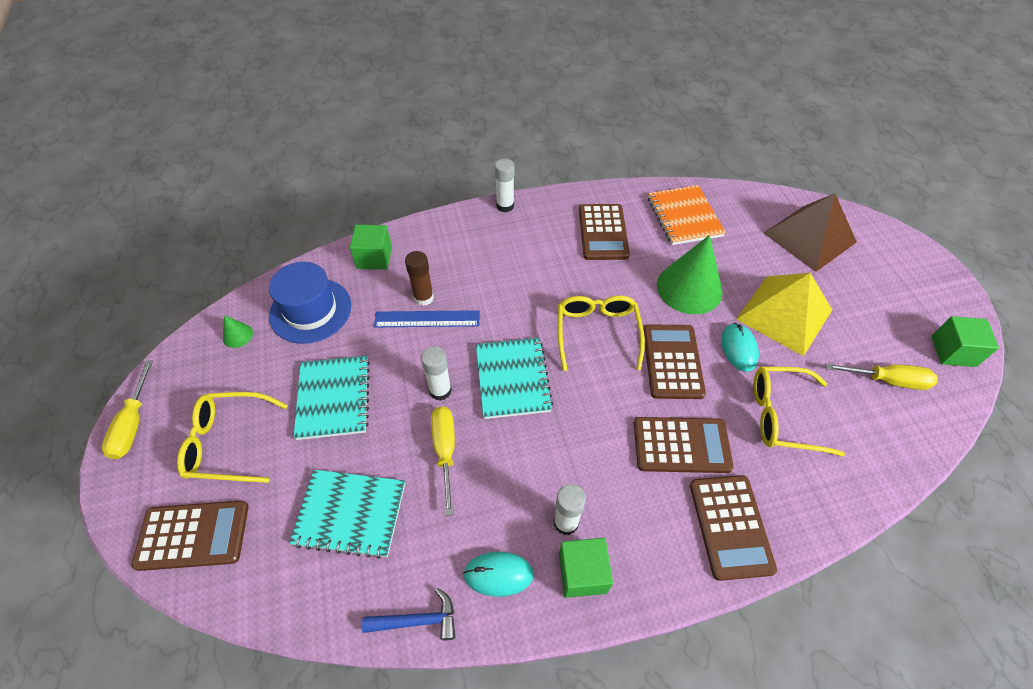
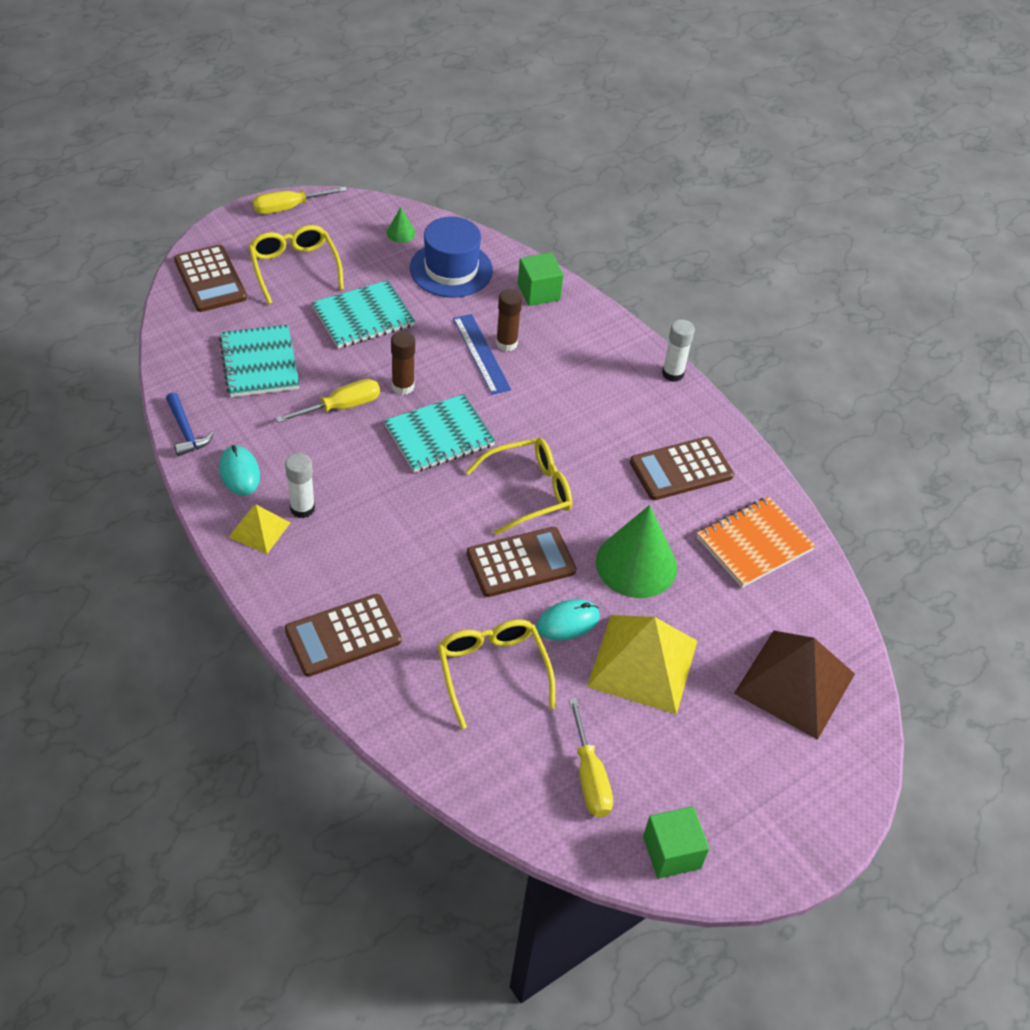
camera: 65 degrees right, 5 degrees down
(440, 390) = (403, 386): white glue stick -> brown glue stick
(582, 573) = (259, 530): green cube -> yellow pyramid
(681, 445) = (418, 584): brown calculator -> none

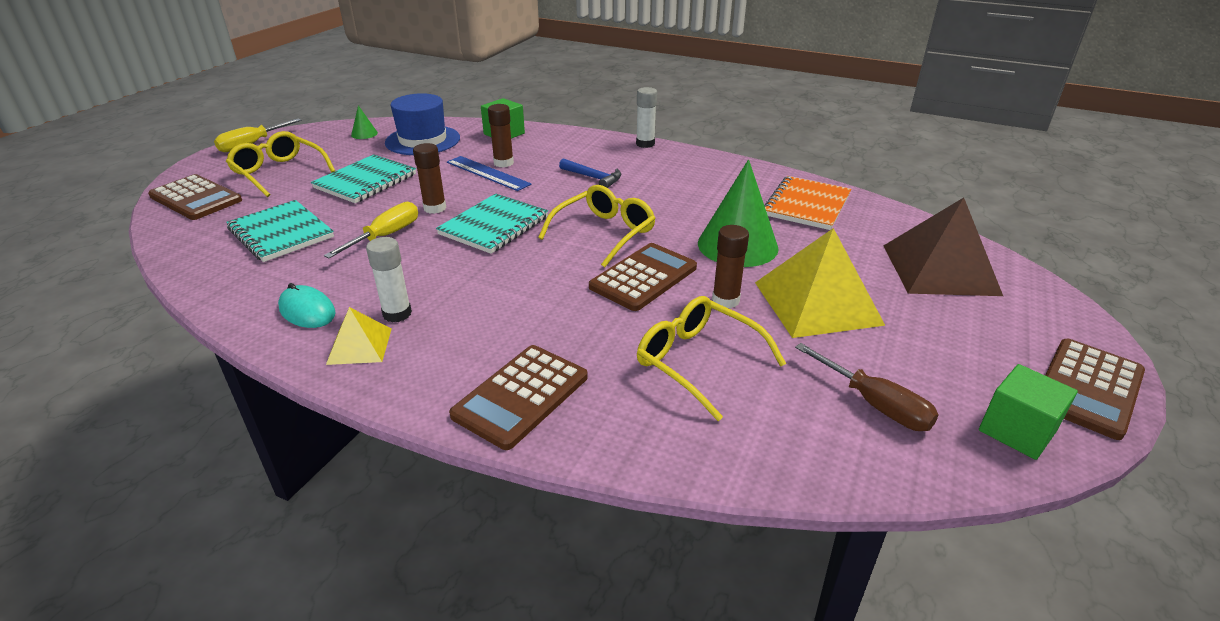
camera: 25 degrees left, 15 degrees down
(186, 431) = (224, 300): blue hammer -> blue hammer (593, 178)
(568, 622) = (725, 300): turquoise mouse -> brown glue stick
(589, 776) = (874, 404): yellow screwdriver -> brown screwdriver
(681, 469) = (707, 185): brown calculator -> brown calculator (1088, 388)

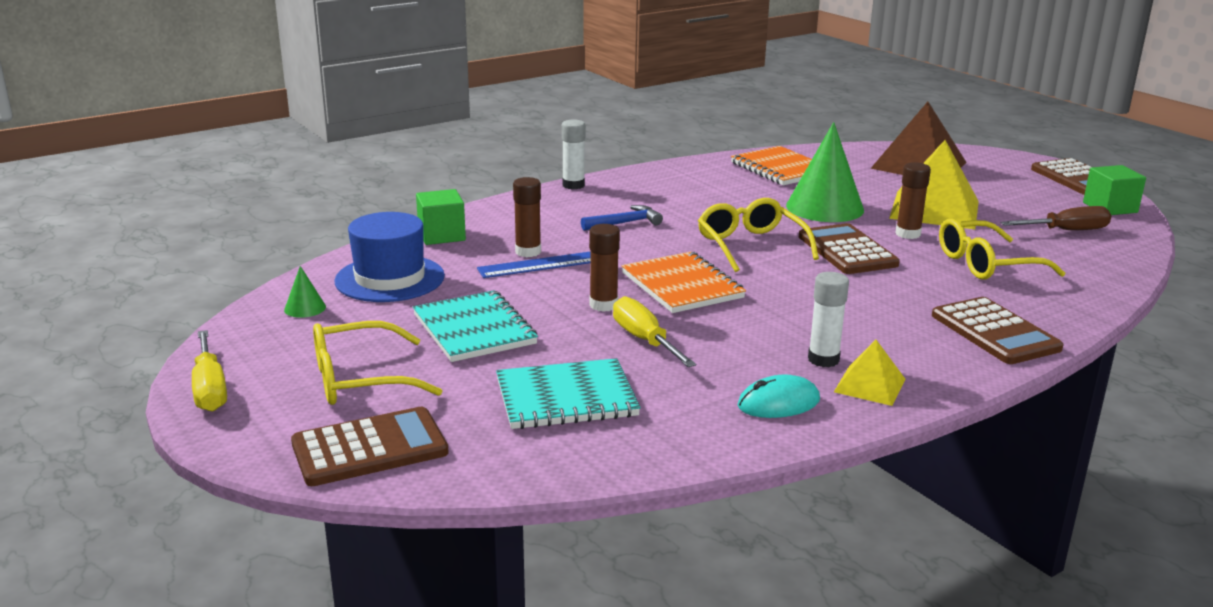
camera: 60 degrees left, 10 degrees down
(494, 226) = (682, 286): turquoise notebook -> orange notebook

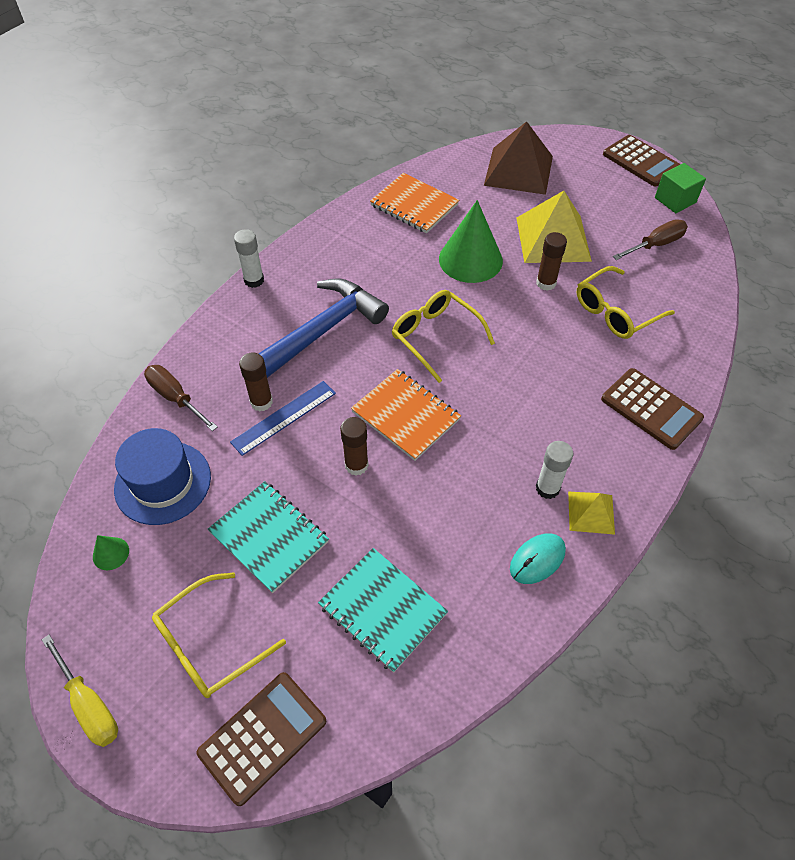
camera: 20 degrees left, 30 degrees up
(441, 235) = (176, 398): green cube -> brown screwdriver
(566, 398) = (382, 610): turquoise notebook -> turquoise notebook turned 75 degrees clockwise
(625, 223) = (322, 331): blue hammer -> blue hammer, size x2.14
(645, 340) = (409, 507): yellow screwdriver -> none
(847, 251) = (510, 322): brown calculator -> none

